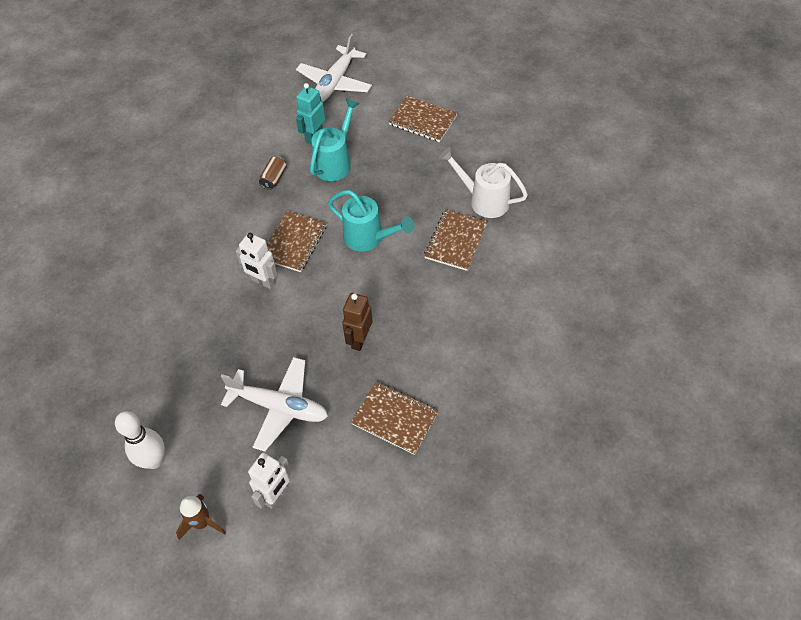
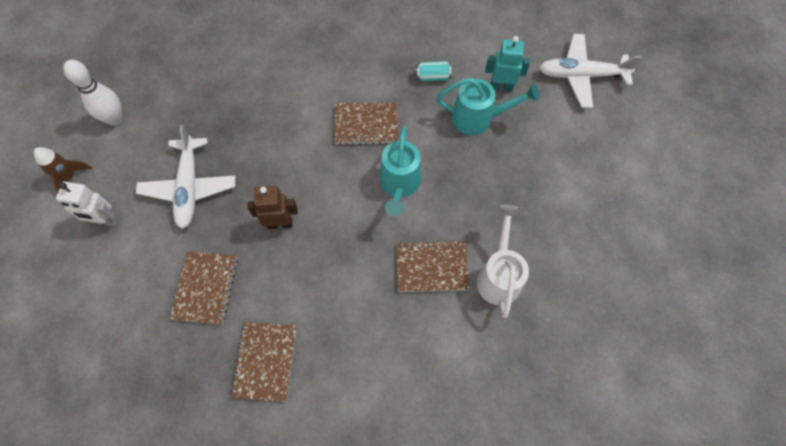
camera: 65 degrees right, 10 degrees up
(263, 281) = (313, 119): white robot -> none
(274, 178) = (433, 77): brown can -> turquoise can
(423, 120) = (577, 175): brown notebook -> brown notebook (265, 361)

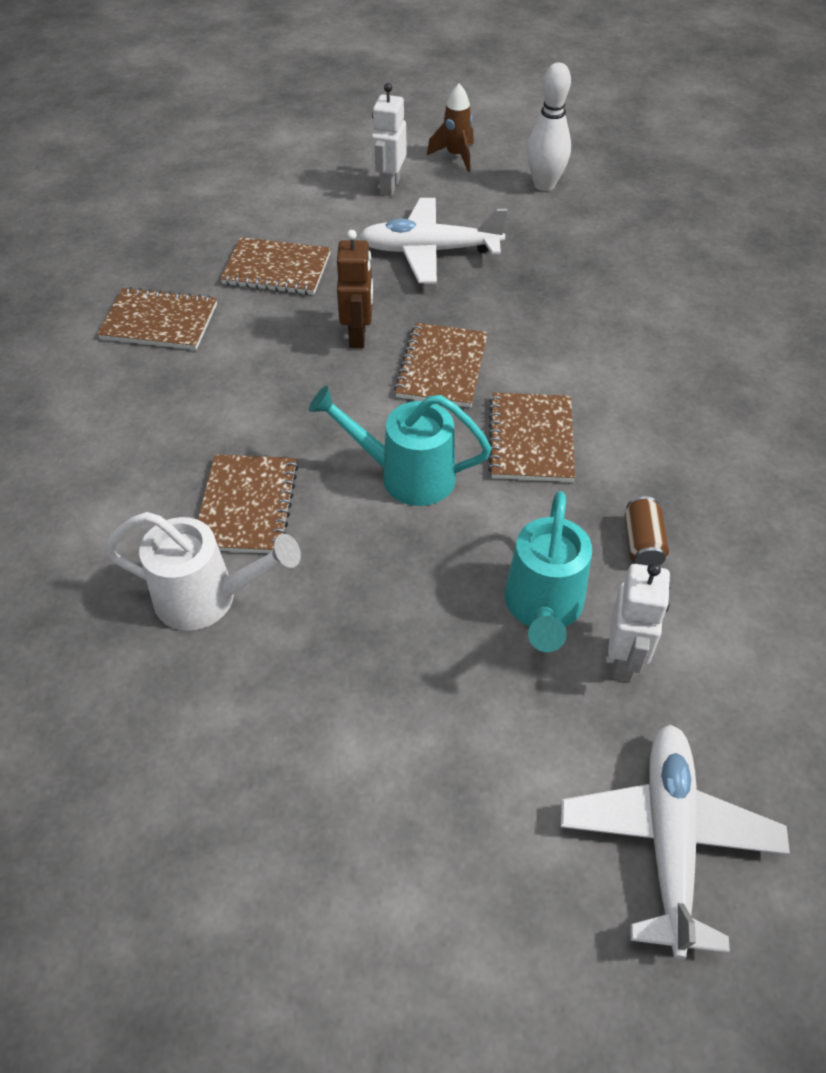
camera: 95 degrees right, 15 degrees down
(308, 172) = (442, 367): none -> brown notebook
(433, 77) = (642, 543): turquoise can -> brown can
(501, 87) = (623, 659): turquoise robot -> white robot

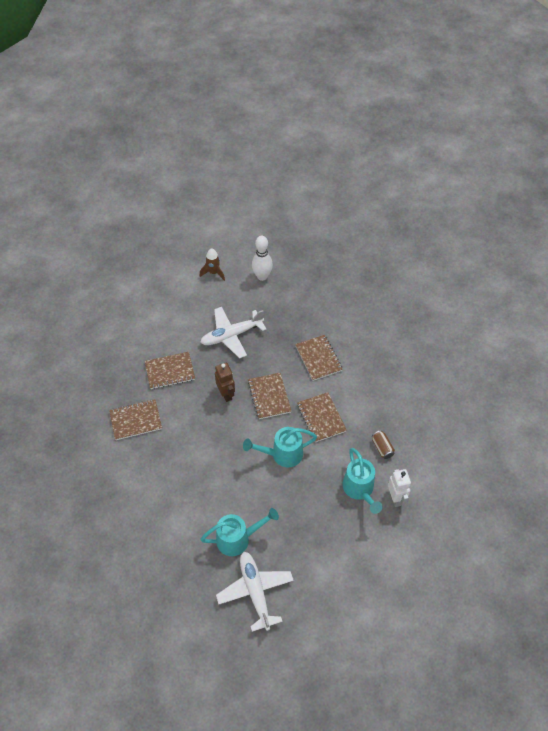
camera: 25 degrees left, 5 degrees up
(207, 598) = (238, 539): white watering can -> turquoise watering can
(247, 506) = (229, 494): brown notebook -> brown notebook (318, 358)
(389, 186) = (193, 303): white robot -> none
(668, 838) = (436, 556): white plane -> white plane (255, 591)

